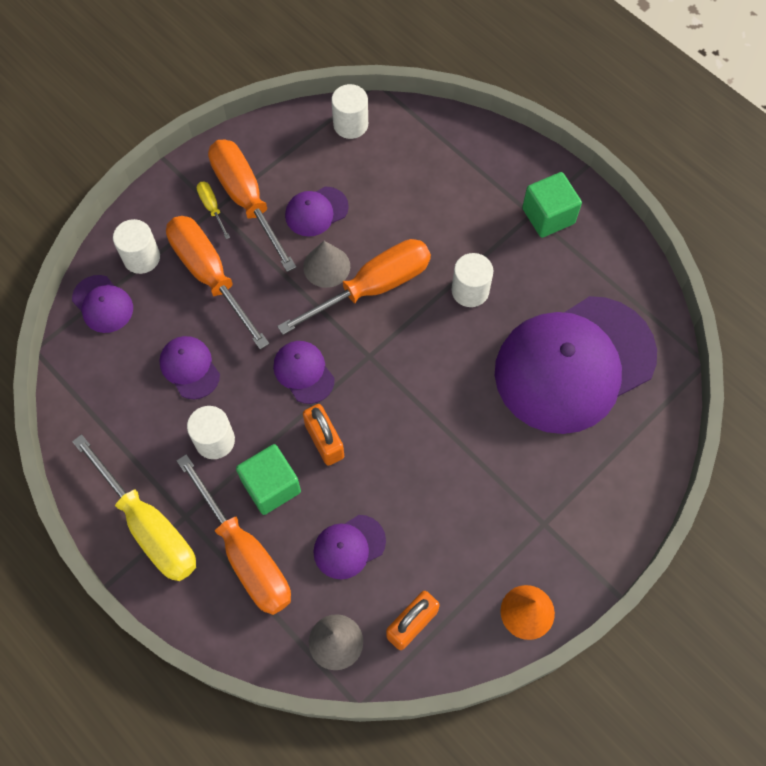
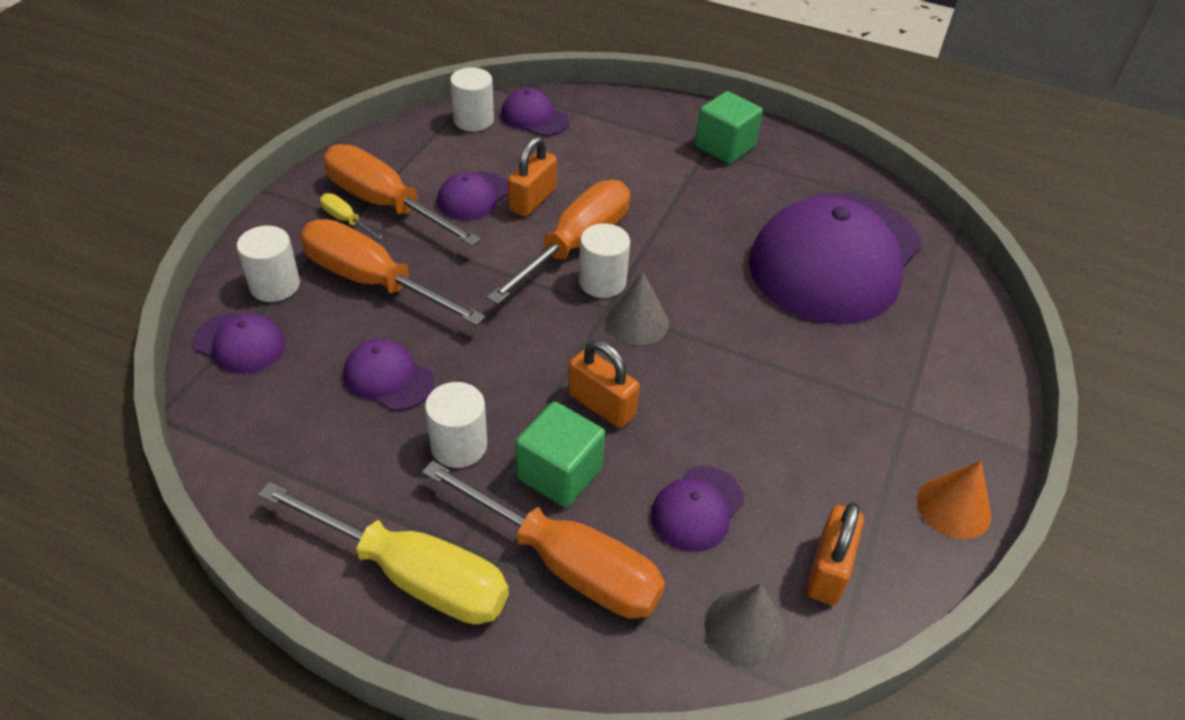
camera: 25 degrees left, 20 degrees down
(303, 372) = (538, 344): purple cap -> purple cap (534, 117)
(326, 266) = (511, 240): grey cone -> grey cone (637, 322)
(360, 229) = (532, 200): none -> orange padlock
(470, 291) = (684, 223): white cylinder -> white cylinder (602, 282)

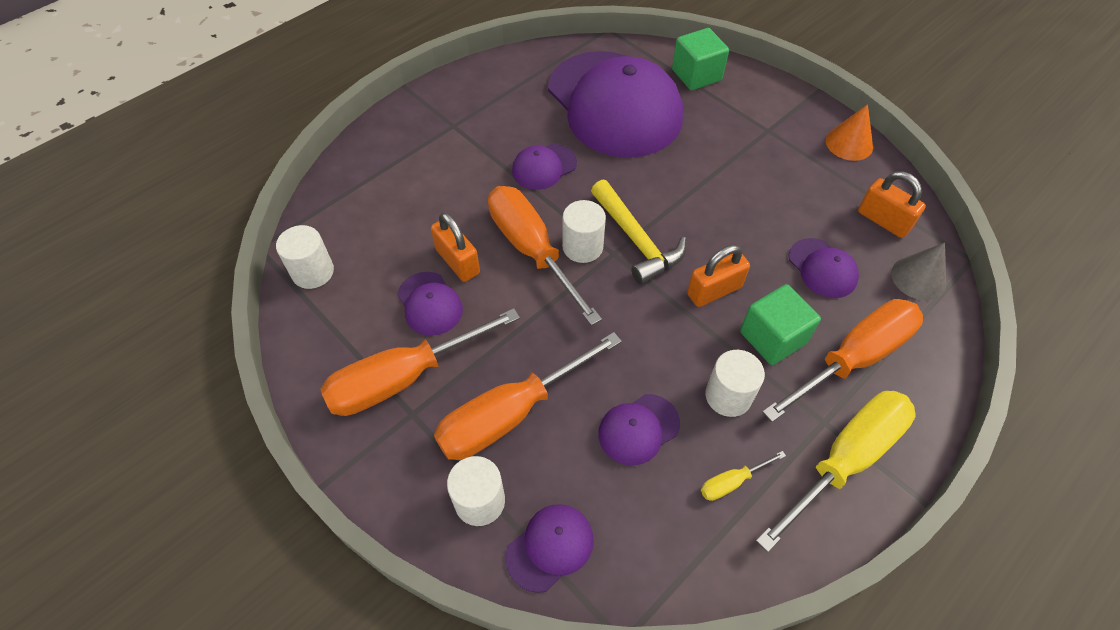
camera: 65 degrees left, 10 degrees up
(345, 220) = (410, 418): yellow screwdriver -> yellow screwdriver (731, 482)
(534, 117) = (339, 224): purple cap -> purple cap (544, 167)
(637, 322) = (636, 240): grey cone -> yellow hammer
(724, 146) = (456, 114): green cube -> green cube (696, 75)

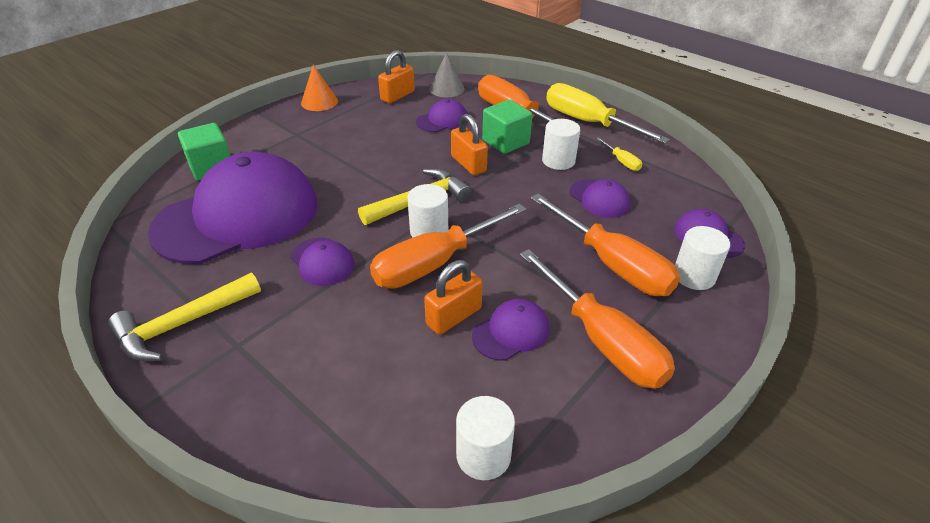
camera: 95 degrees left, 15 degrees down
(481, 93) = (183, 324): none -> yellow hammer

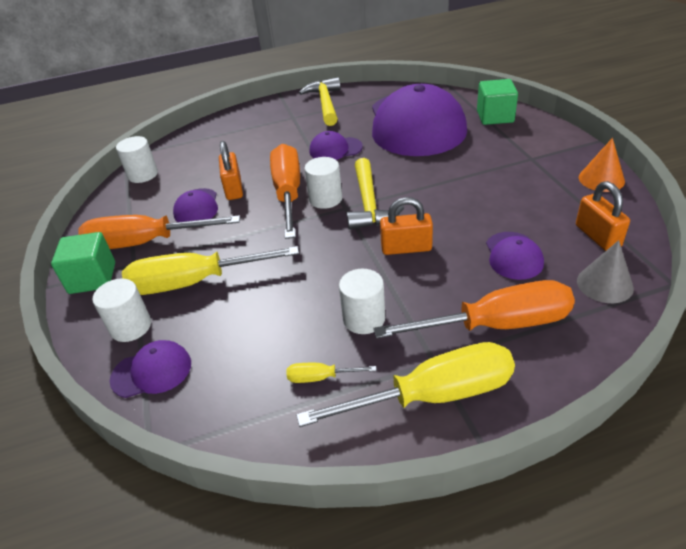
camera: 125 degrees right, 0 degrees up
(505, 142) = (432, 290): green cube -> green cube (92, 278)
(599, 199) = (276, 319): purple cap -> none
(613, 265) = (193, 282): orange screwdriver -> yellow screwdriver

